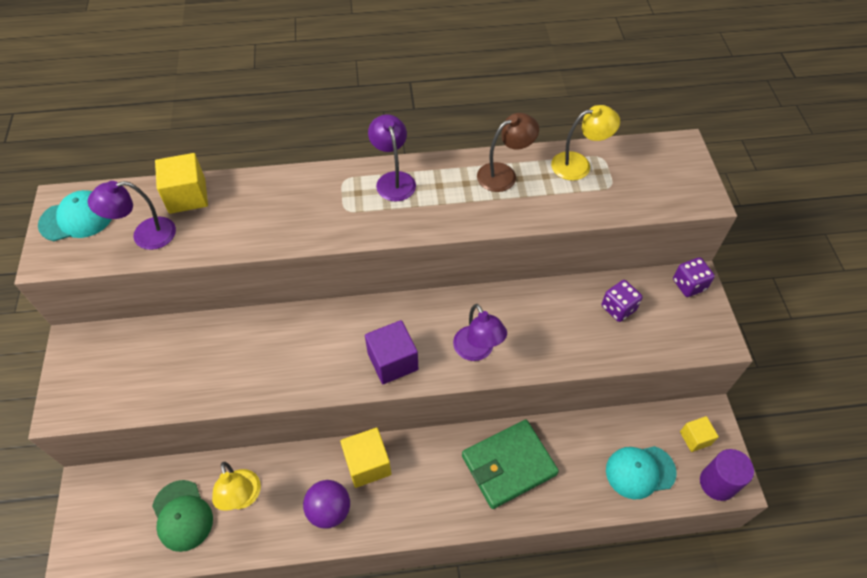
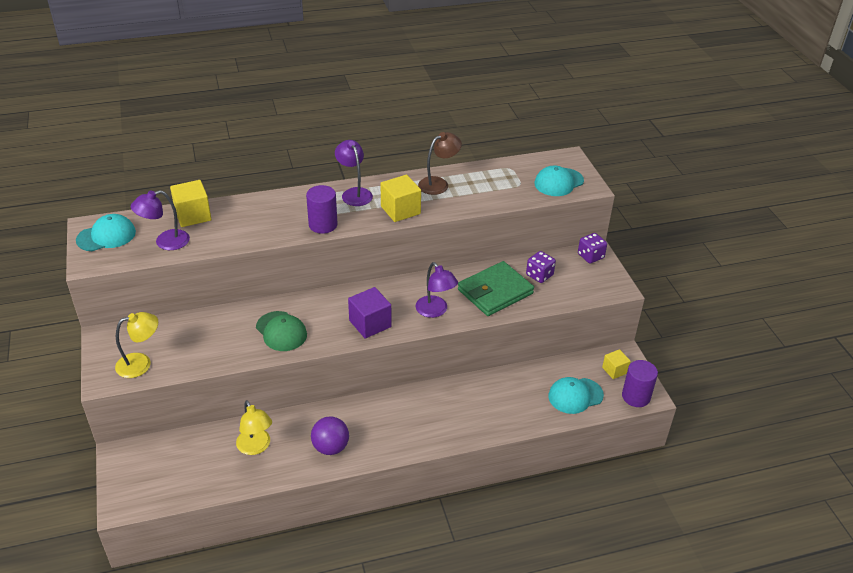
camera: 10 degrees left, 15 degrees down
(182, 515) = (207, 464): green cap -> green cap (281, 331)
(345, 227) = (323, 225): none -> purple cylinder
(367, 464) = (356, 414): yellow cube -> yellow cube (400, 210)
(508, 465) = (471, 402): green wallet -> green wallet (495, 292)
(579, 164) = (494, 173): yellow lamp -> yellow lamp (141, 363)
(663, 187) = (558, 182): none -> turquoise cap

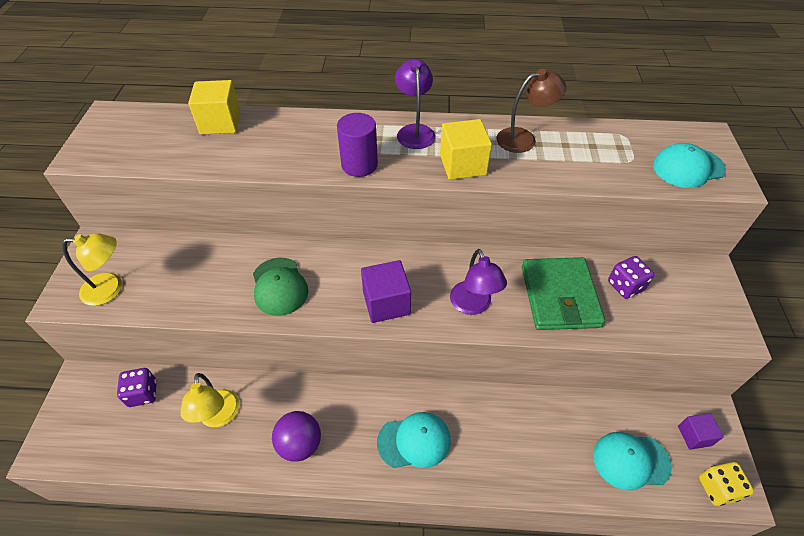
camera: 20 degrees right, 10 degrees up
(106, 236) = (117, 129): turquoise cap -> turquoise cap (414, 441)
(165, 242) = (172, 149): purple lamp -> none
(495, 292) = (559, 296): green wallet -> green wallet turned 75 degrees counterclockwise
(590, 256) = (702, 274): purple dice -> purple dice (143, 393)
(614, 370) = (694, 436): yellow cube -> purple cube
(636, 396) = (717, 488): purple cylinder -> yellow dice

